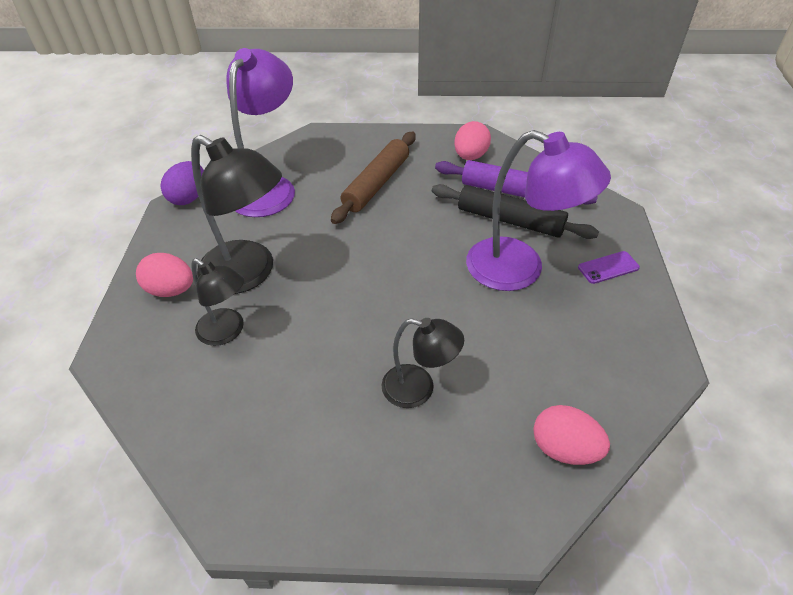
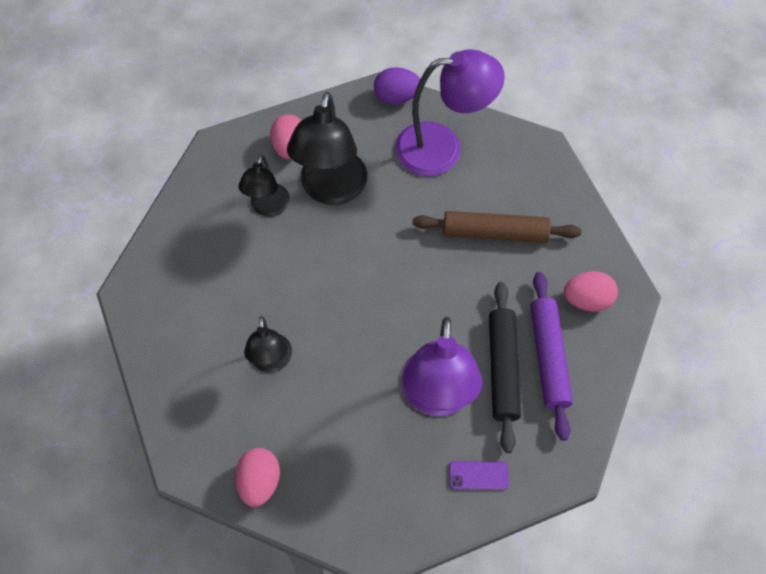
camera: 65 degrees right, 15 degrees up
(608, 267) = (478, 475): purple phone -> purple phone turned 45 degrees counterclockwise

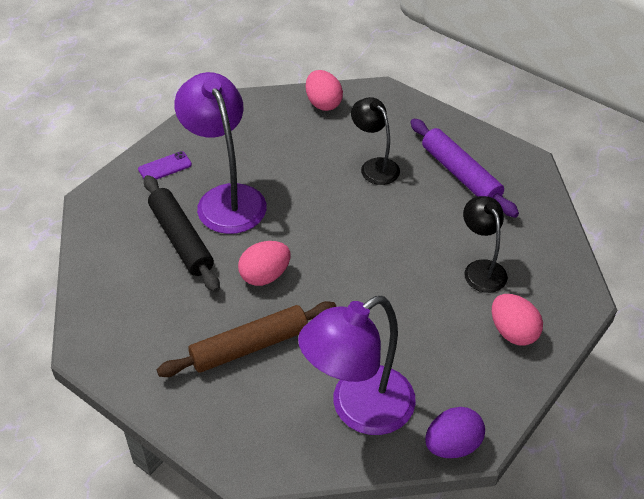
camera: 150 degrees right, 15 degrees down
(331, 190) = (438, 311): black lamp -> none
(548, 357) = (144, 264): purple rolling pin -> purple rolling pin (461, 174)
(587, 300) = (126, 326): pink egg -> pink egg (265, 276)

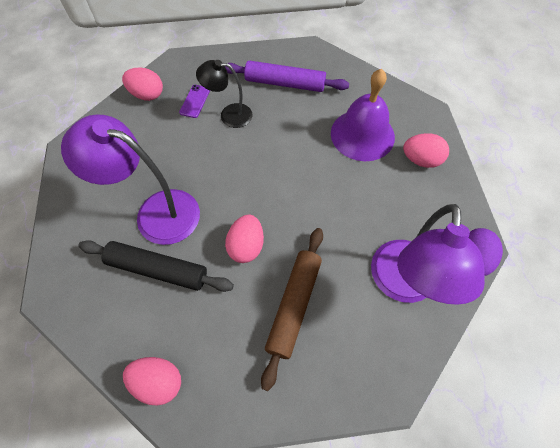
camera: 45 degrees left, 15 degrees up
(98, 312) = (158, 382): none -> pink egg
(165, 167) = (81, 224): purple phone -> purple phone (195, 101)
(481, 269) = (362, 134): black lamp -> purple bell

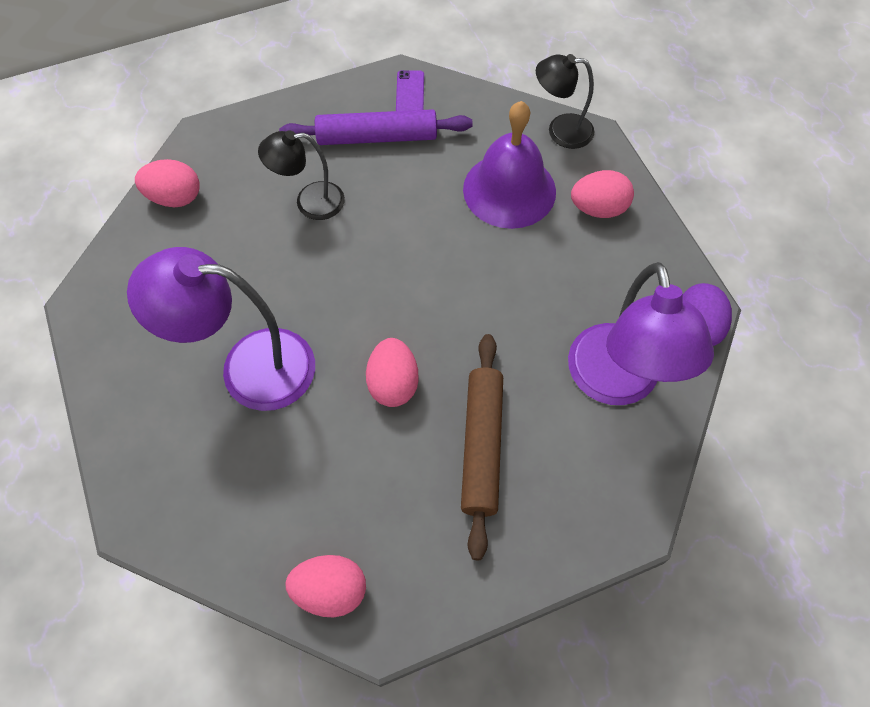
camera: 15 degrees left, 0 degrees up
(157, 270) = (278, 446): black rolling pin -> none
(195, 101) = (251, 192): purple phone -> purple phone (410, 93)
(408, 103) = (560, 131): none -> black lamp

